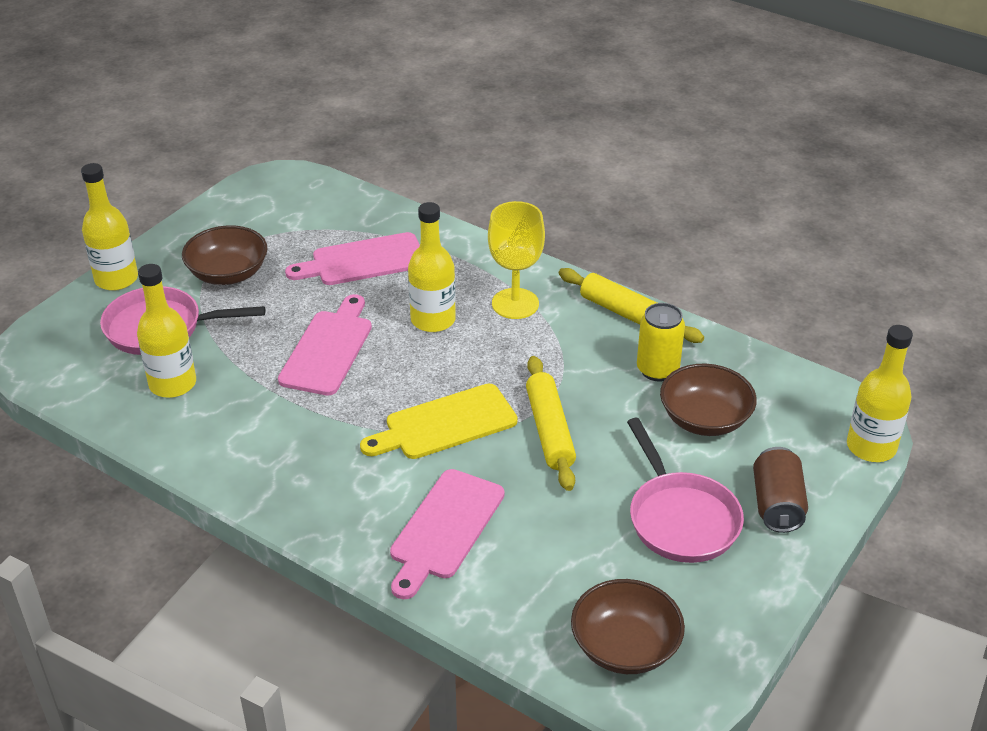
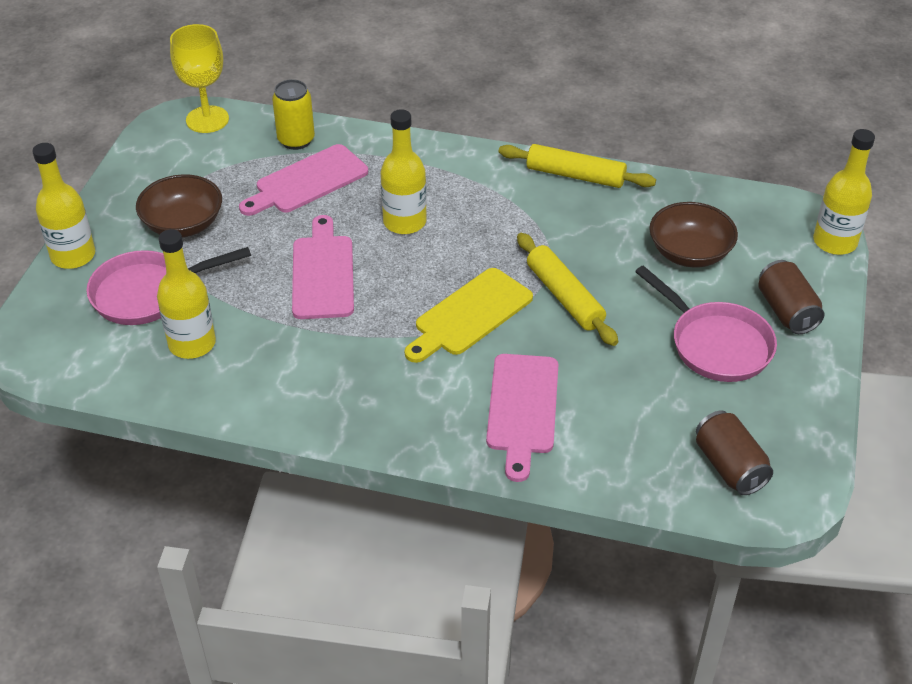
camera: 20 degrees left, 5 degrees up
(515, 304) = (470, 189): yellow goblet -> yellow goblet (207, 119)
(625, 646) = (729, 466): brown bowl -> brown can
(657, 370) = (627, 219): yellow can -> yellow can (296, 140)

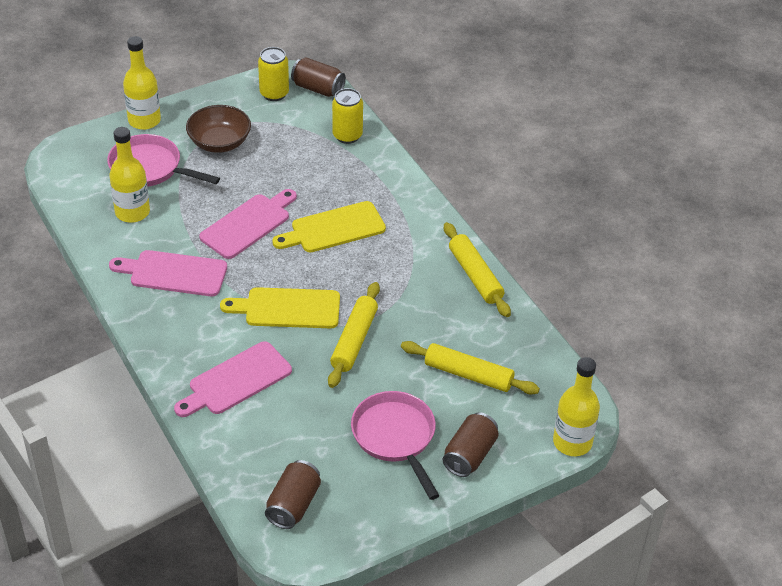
camera: 45 degrees right, 0 degrees up
(171, 149) = (274, 93): none -> yellow can
(207, 119) = (318, 88): yellow goblet -> brown can
(307, 181) = (317, 165): pink cutting board -> pink cutting board (174, 273)
(404, 222) = (333, 229): yellow bottle -> yellow cutting board
(689, 252) = (468, 374): brown bowl -> yellow rolling pin
(716, 344) = (395, 437): pink pan -> pink pan turned 150 degrees clockwise

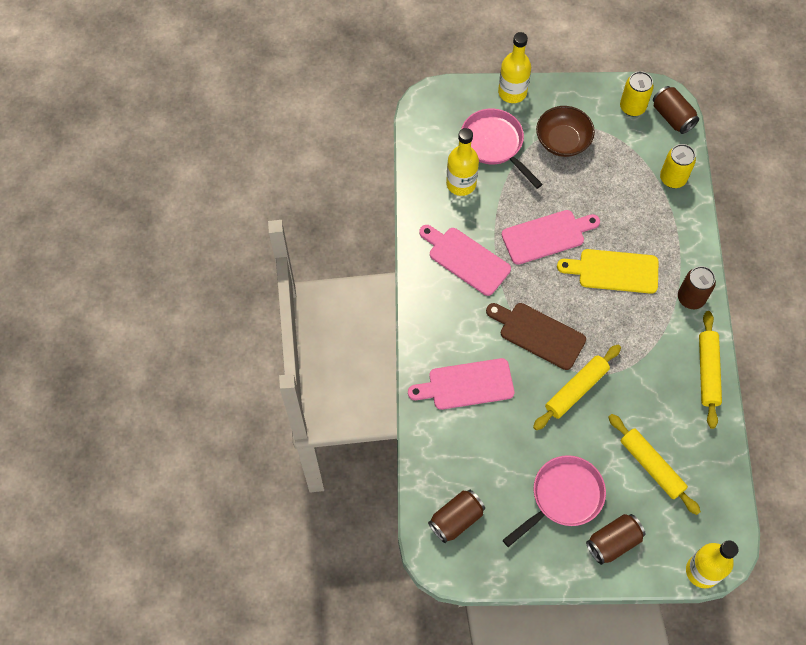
camera: 30 degrees right, 20 degrees up
(287, 308) = (538, 334): yellow cutting board -> brown cutting board
(395, 437) = (563, 497): pink pan -> pink pan turned 45 degrees clockwise
(422, 223) = (691, 298): none -> brown can

